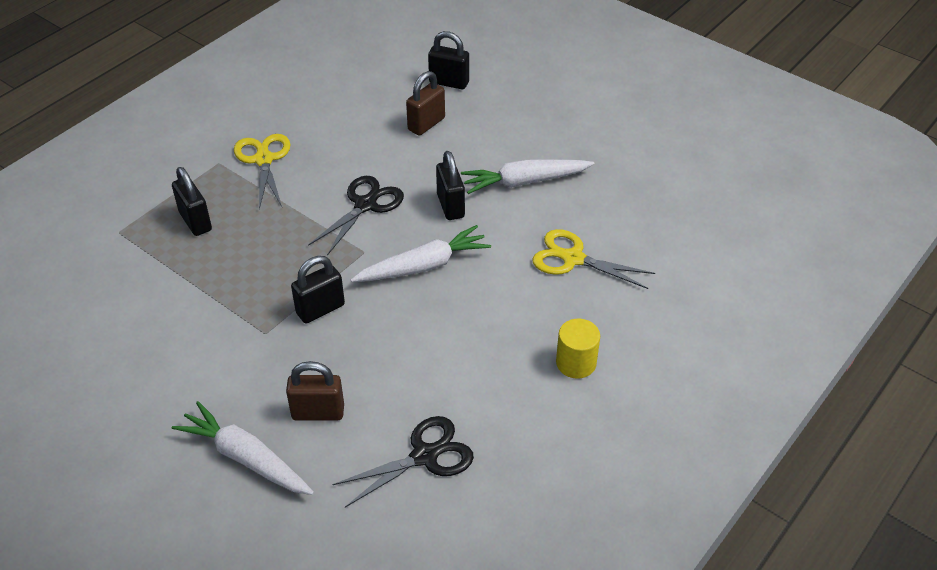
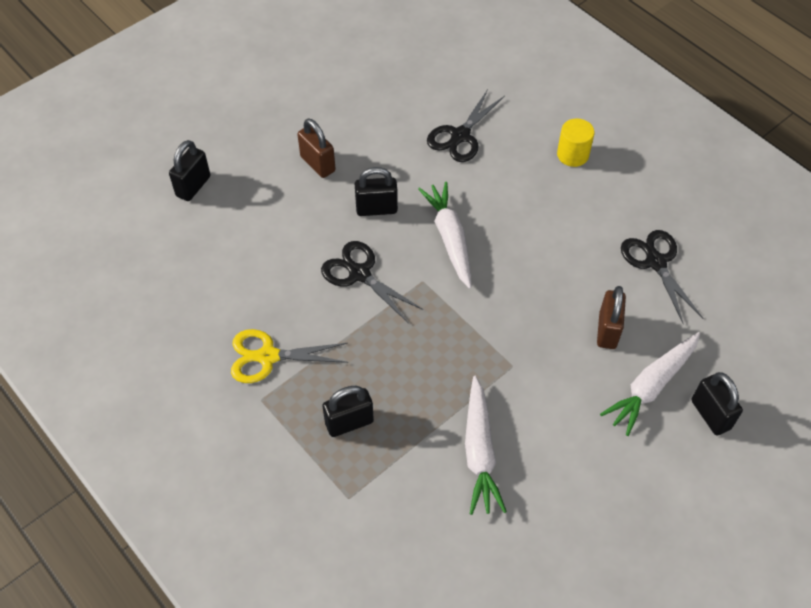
camera: 80 degrees left, 10 degrees up
(320, 309) = (490, 320): black padlock -> black padlock (710, 415)
(426, 124) = (253, 212): brown padlock -> brown padlock (318, 164)
(525, 182) = (358, 151): white carrot -> white carrot (479, 452)
(573, 258) = (460, 136): yellow scissors -> black scissors

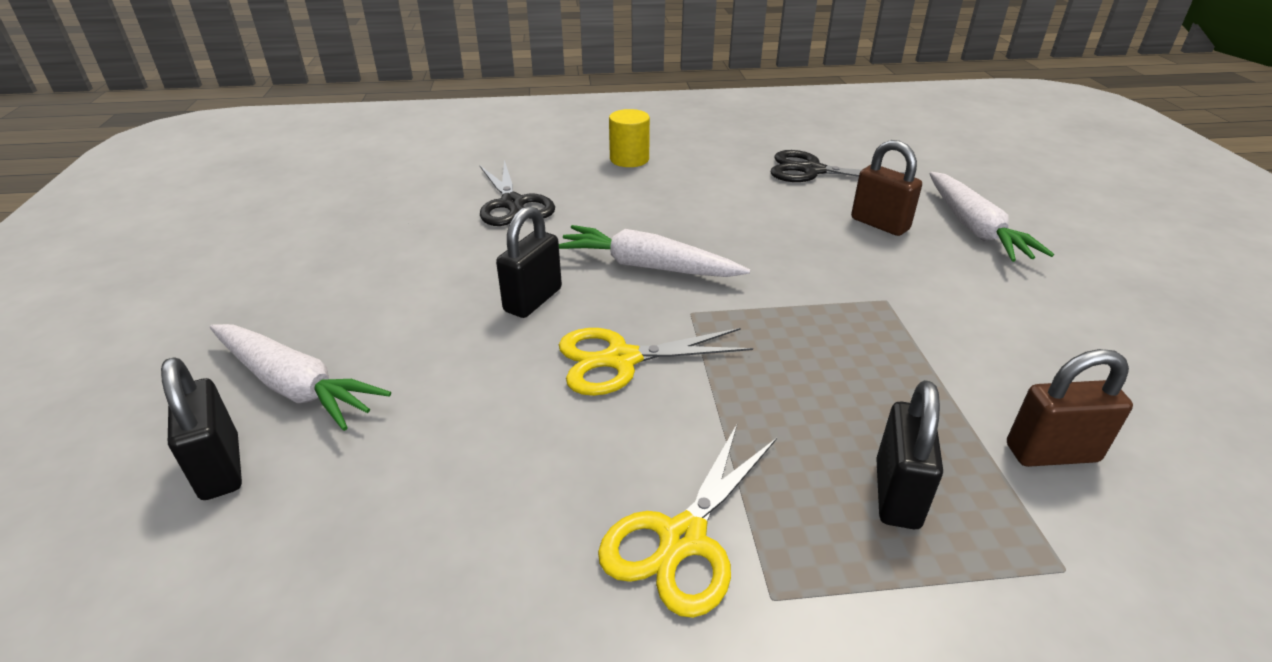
camera: 55 degrees left, 20 degrees down
(318, 164) = (391, 316): brown padlock -> brown padlock (1051, 453)
(359, 273) = (621, 359): black scissors -> yellow scissors
(479, 452) = (1019, 381): white carrot -> white carrot (294, 385)
(710, 415) = (1031, 213): black padlock -> none

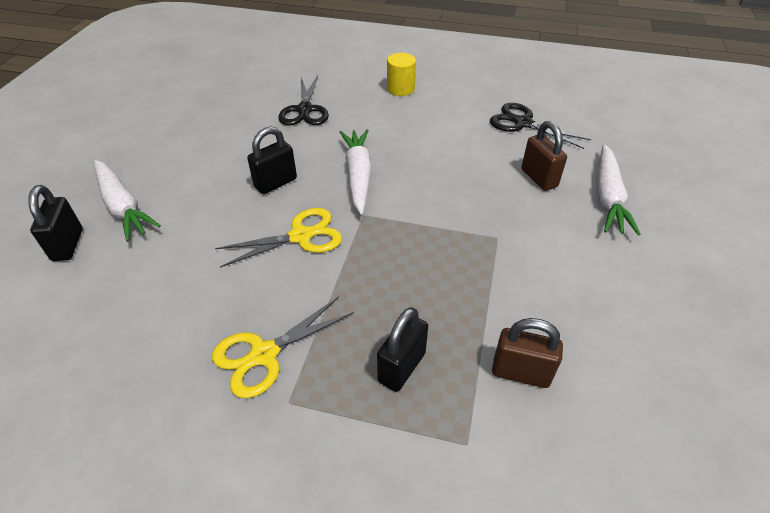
camera: 20 degrees right, 10 degrees up
(621, 359) = (301, 236): yellow scissors -> yellow scissors turned 150 degrees clockwise
(647, 266) = (358, 175): white carrot -> white carrot turned 45 degrees clockwise

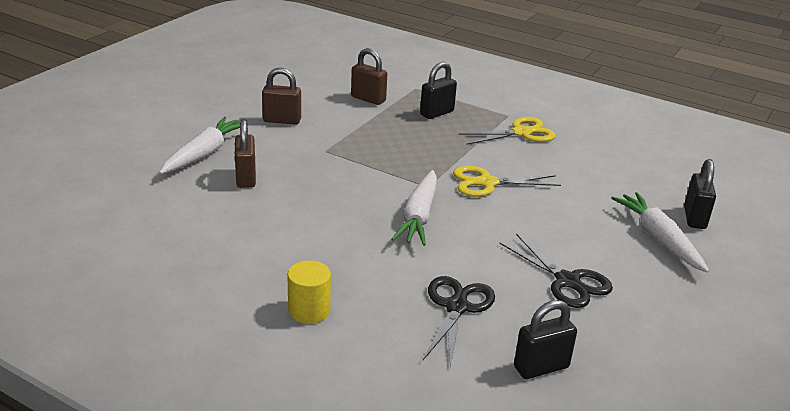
camera: 165 degrees left, 15 degrees down
(276, 183) = (505, 227): black padlock -> black padlock (541, 367)
(523, 123) = (199, 228): black scissors -> black scissors (567, 281)
(588, 277) = (282, 120): none -> brown padlock

